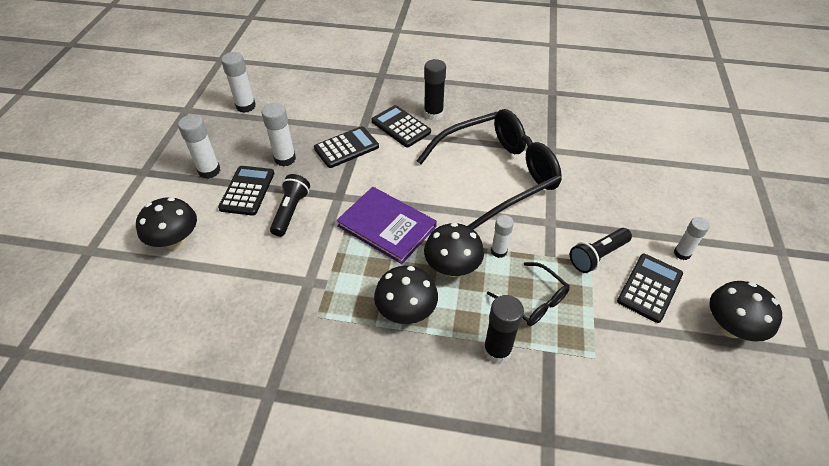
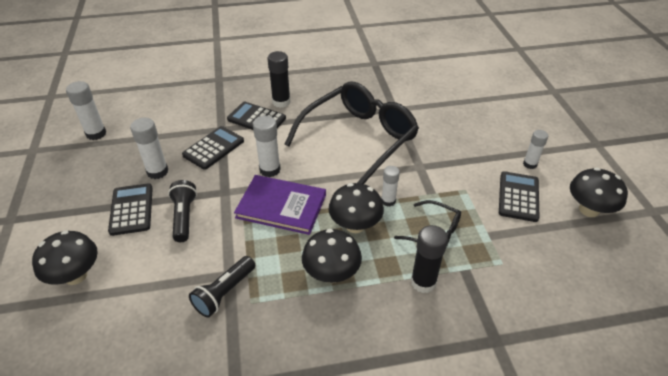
camera: 20 degrees left, 5 degrees down
(209, 171) = (83, 201): white glue stick -> white glue stick (270, 170)
(597, 256) = (468, 183): black flashlight -> black flashlight (224, 293)

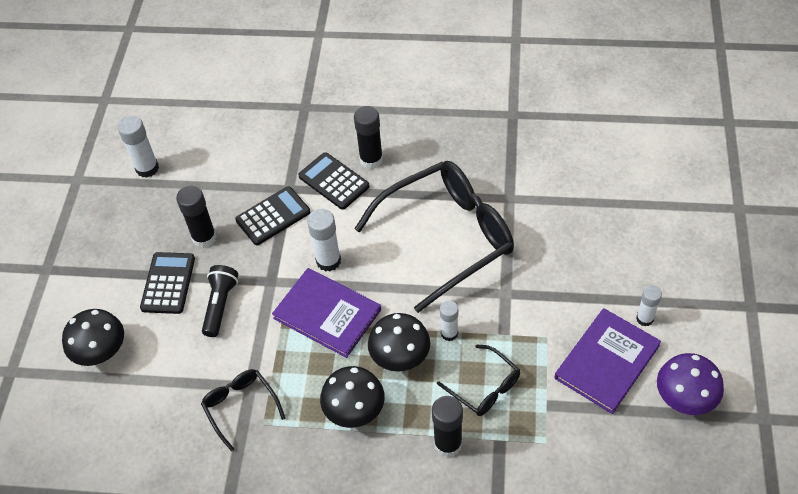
camera: 20 degrees right, 10 degrees up
(157, 172) = (204, 237): white glue stick -> black glue stick
(224, 293) = (240, 406): black flashlight -> black glasses
(518, 197) = (606, 362): black calculator -> purple book
(589, 210) = (684, 398): black mushroom -> purple mushroom

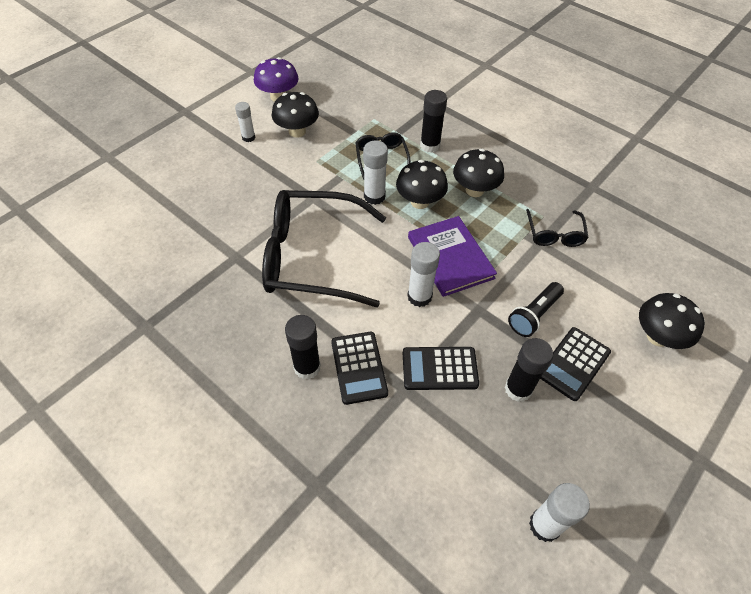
camera: 150 degrees left, 0 degrees up
(449, 333) = (374, 196): white glue stick -> white glue stick, size x1.52
(606, 362) = (297, 131): purple book -> black mushroom

